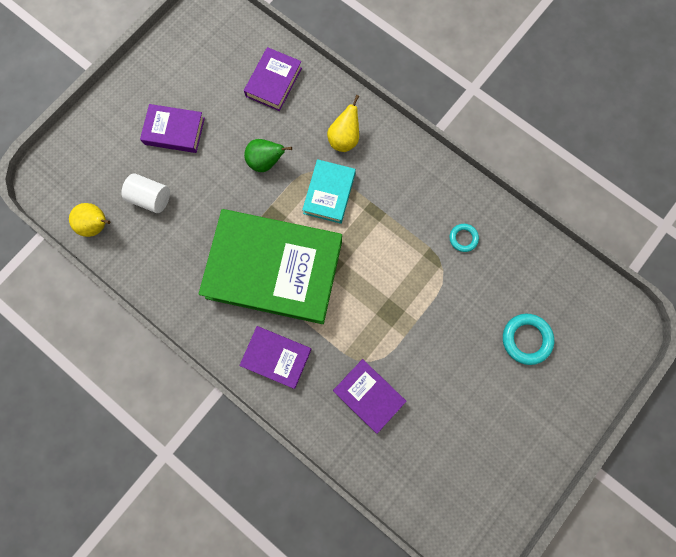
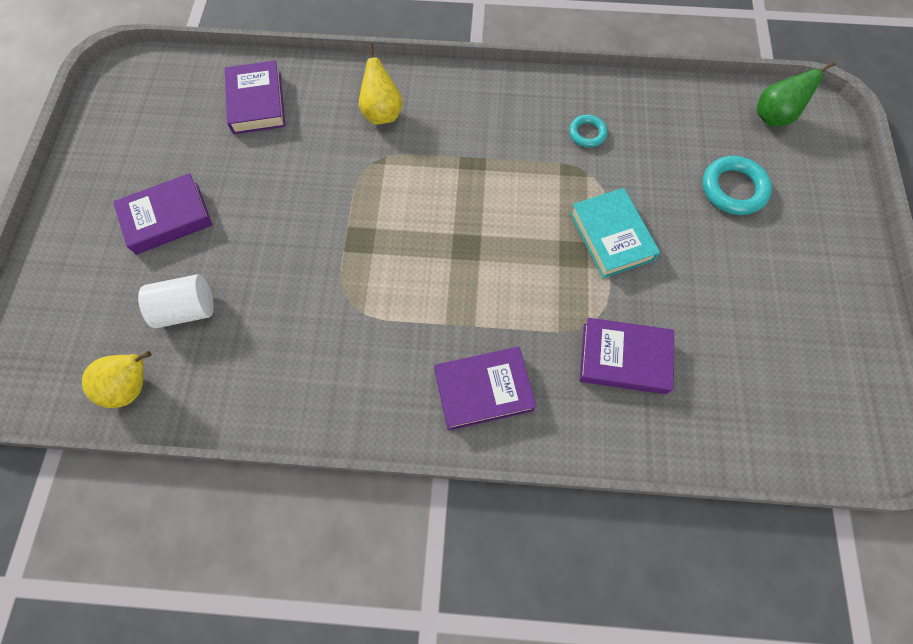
camera: 35 degrees left, 10 degrees down
(266, 162) = (308, 186): green pear -> green pear (773, 117)
(274, 269) = (404, 293): green book -> none
(329, 193) = (407, 175): turquoise book -> turquoise book (611, 236)

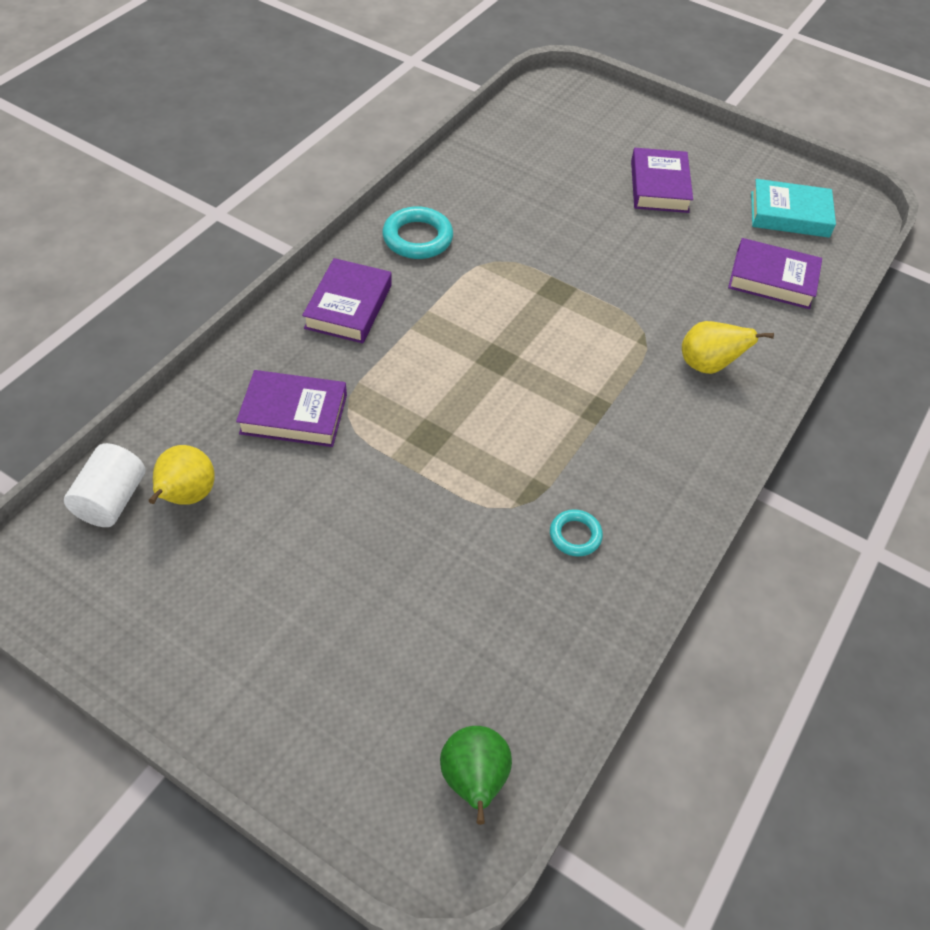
camera: 115 degrees right, 15 degrees down
(132, 386) = (510, 131): yellow pear -> yellow pear (187, 496)
(187, 309) = (557, 172): white cylinder -> white cylinder (112, 500)
(611, 236) = (425, 479): turquoise book -> turquoise book (789, 214)
(624, 358) = (294, 414): purple book -> purple book turned 60 degrees clockwise
(733, 189) = (400, 642): turquoise ring -> turquoise ring (417, 238)

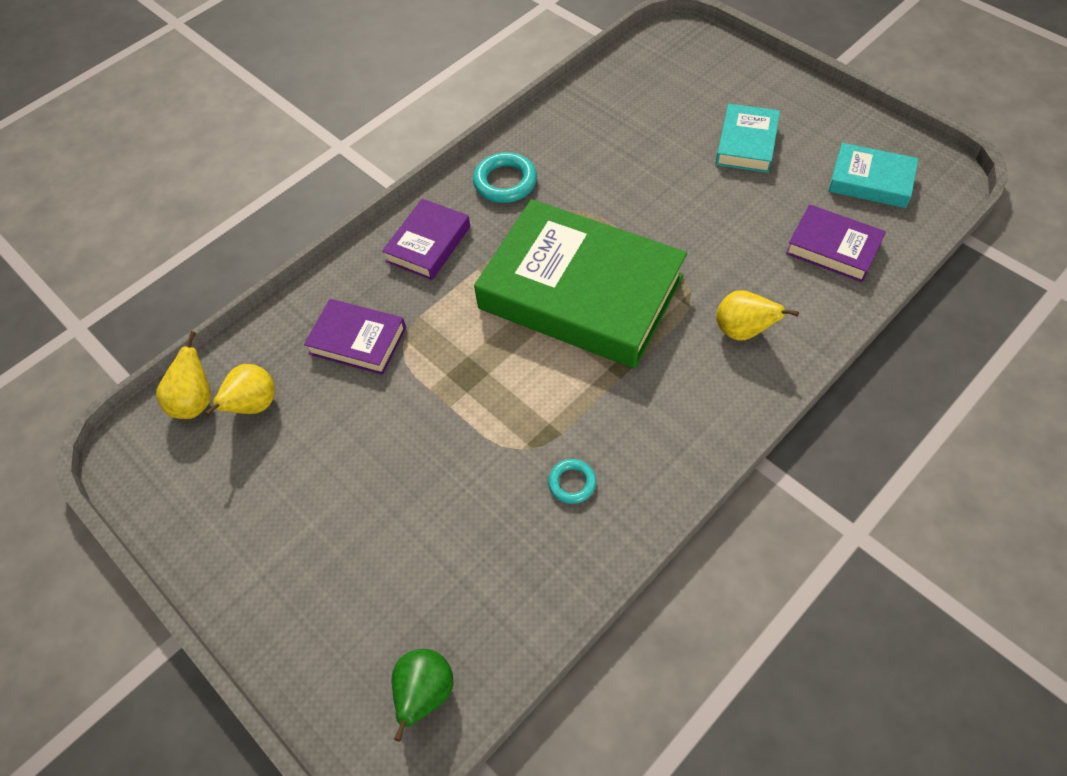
camera: 20 degrees right, 5 degrees up
(112, 500) = (195, 401): white cylinder -> yellow pear
(530, 342) = (581, 292): none -> green book
(659, 186) = (746, 143): purple book -> turquoise book

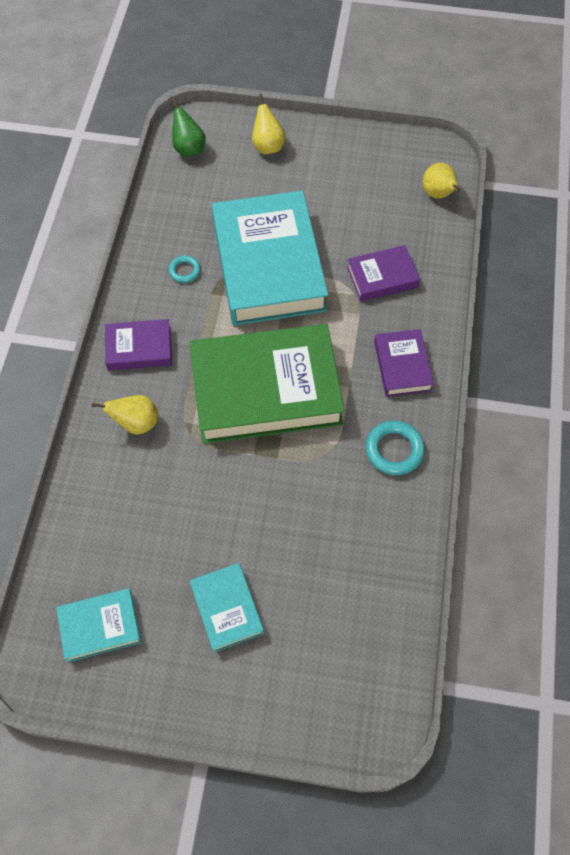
camera: 140 degrees right, 5 degrees up
(254, 405) = (403, 210): yellow pear -> yellow pear (267, 146)
(466, 429) = (268, 265): none -> turquoise book
(833, 248) = (103, 533): purple book -> purple book (139, 348)

